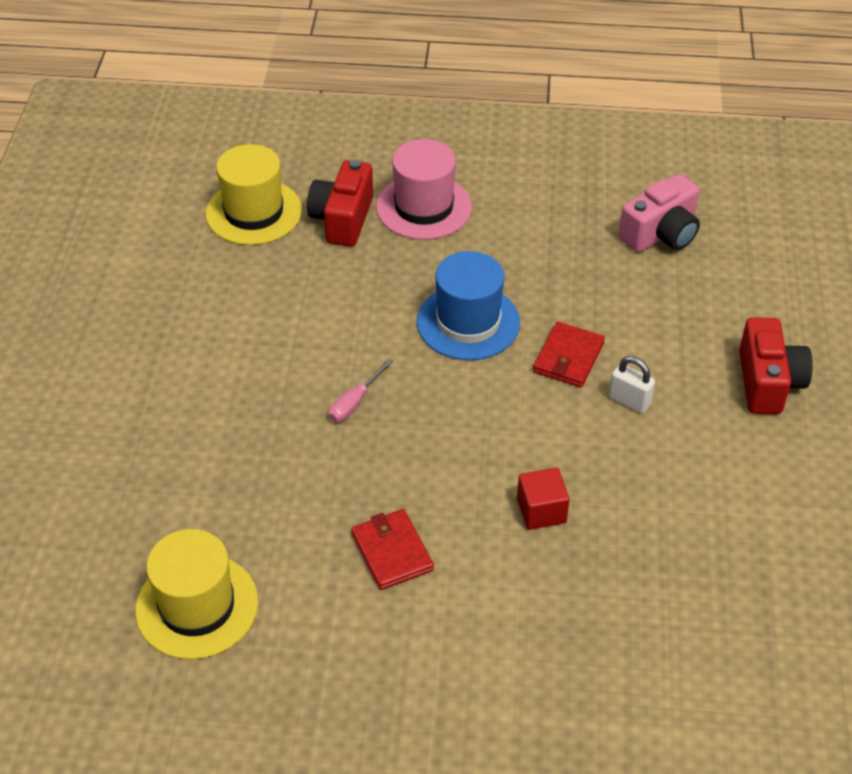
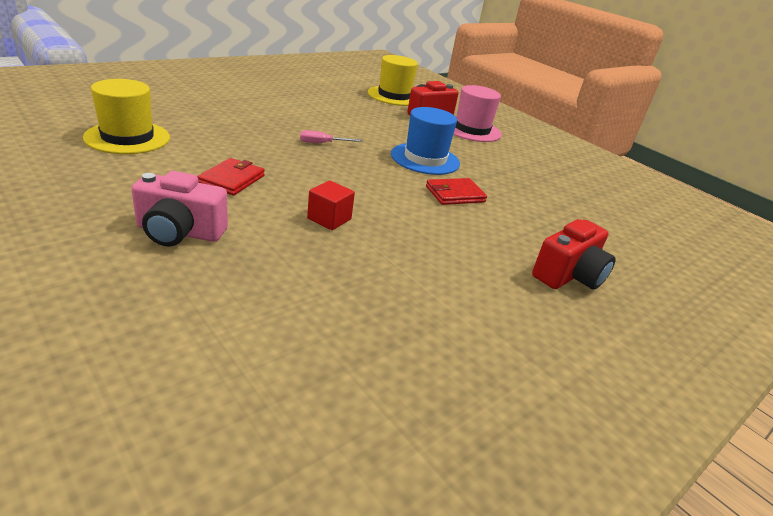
camera: 40 degrees right, 15 degrees down
(629, 401) = (460, 224): white padlock -> none
(661, 234) = (591, 198): pink camera -> pink camera (179, 232)

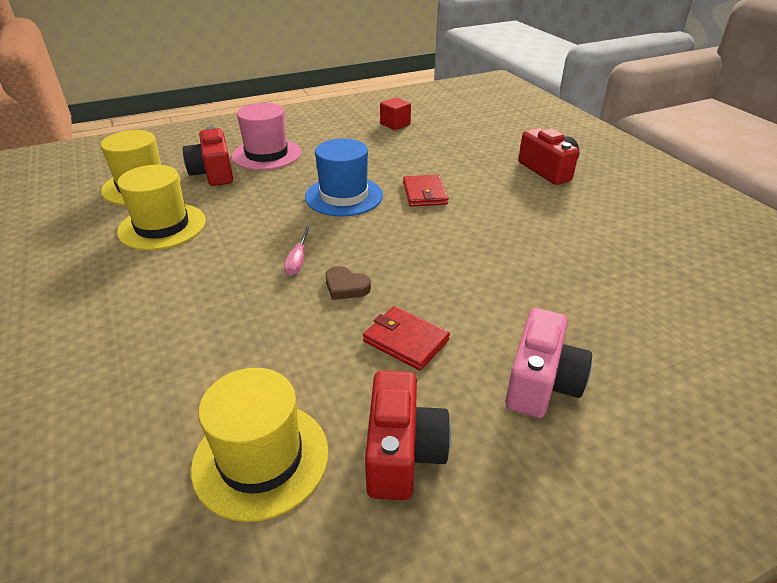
camera: 70 degrees left, 5 degrees up
(120, 175) = (402, 452): none -> red camera
(294, 159) = (346, 287): none -> brown heart
(329, 219) = (488, 274): red cube -> red cube (395, 124)
(347, 104) = (162, 226): none -> yellow hat

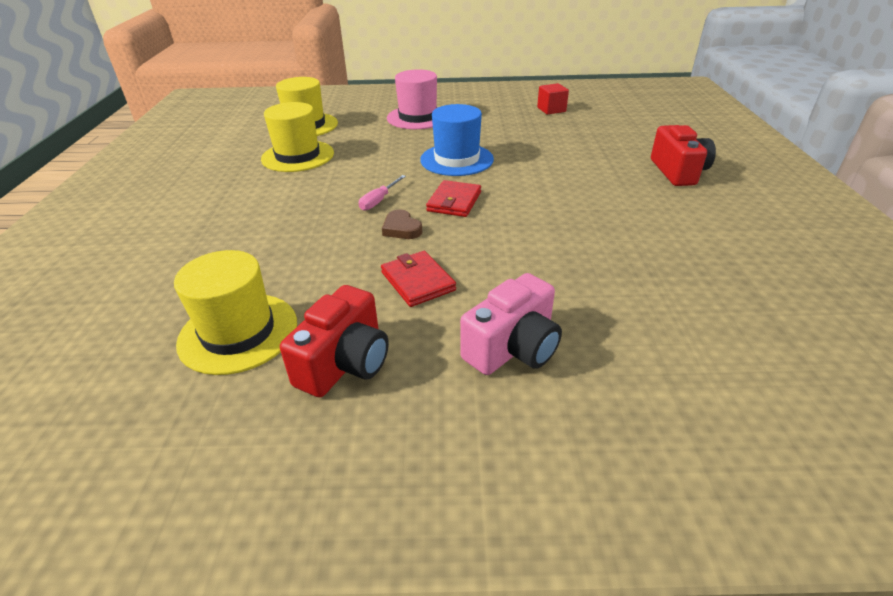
camera: 25 degrees right, 0 degrees up
(213, 173) = (365, 125): red camera -> none
(424, 193) = (532, 170): red wallet -> red wallet (454, 201)

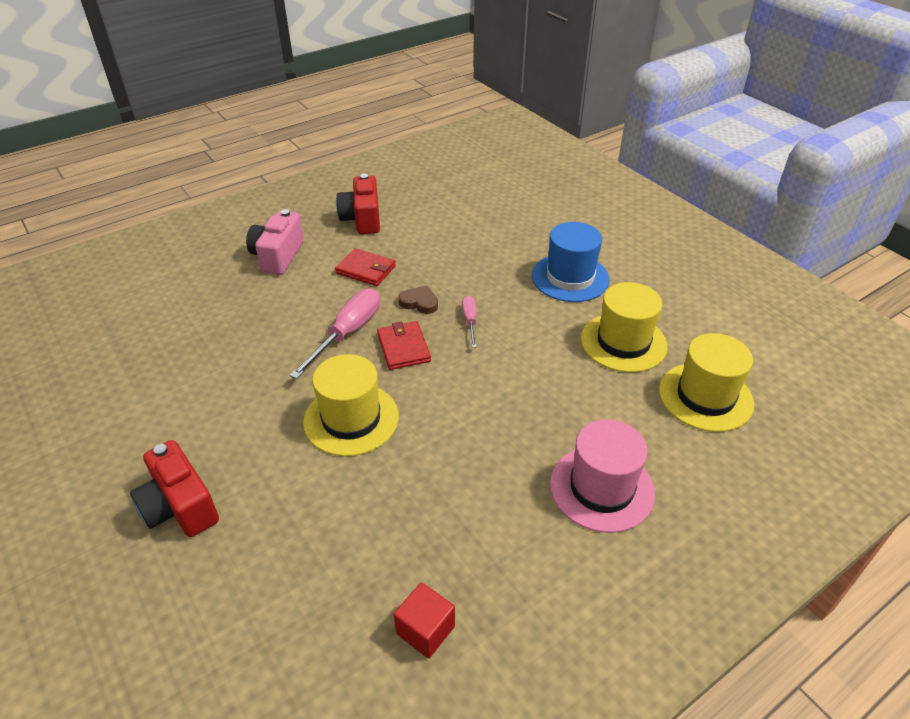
camera: 145 degrees right, 5 degrees up
(238, 332) = (434, 210): yellow hat -> yellow hat (351, 419)
(456, 159) = (457, 411): blue hat -> blue hat (570, 277)
(492, 227) = (347, 333): none -> pink screwdriver

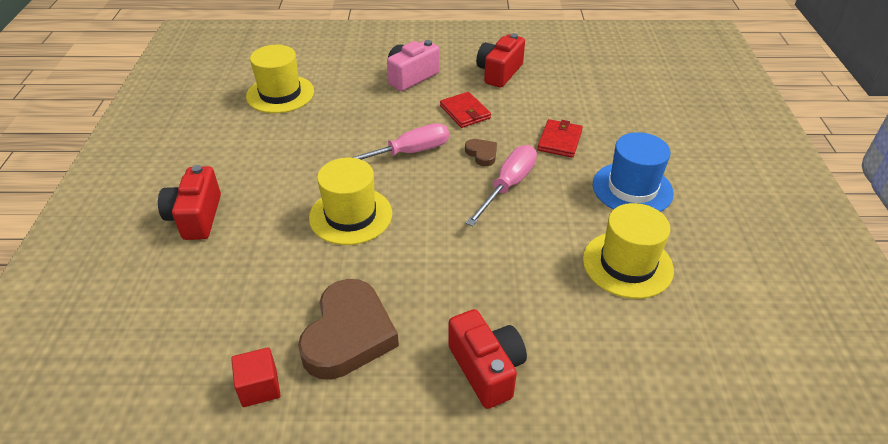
camera: 35 degrees right, 0 degrees up
(403, 348) = (437, 182): red wallet -> red wallet (559, 140)
(460, 530) = (348, 334): none -> brown heart
(470, 321) = (508, 186): pink screwdriver -> pink screwdriver, size x1.84
(601, 488) = (486, 369): pink hat -> red camera
(705, 397) = (661, 349): yellow hat -> yellow hat (280, 94)

